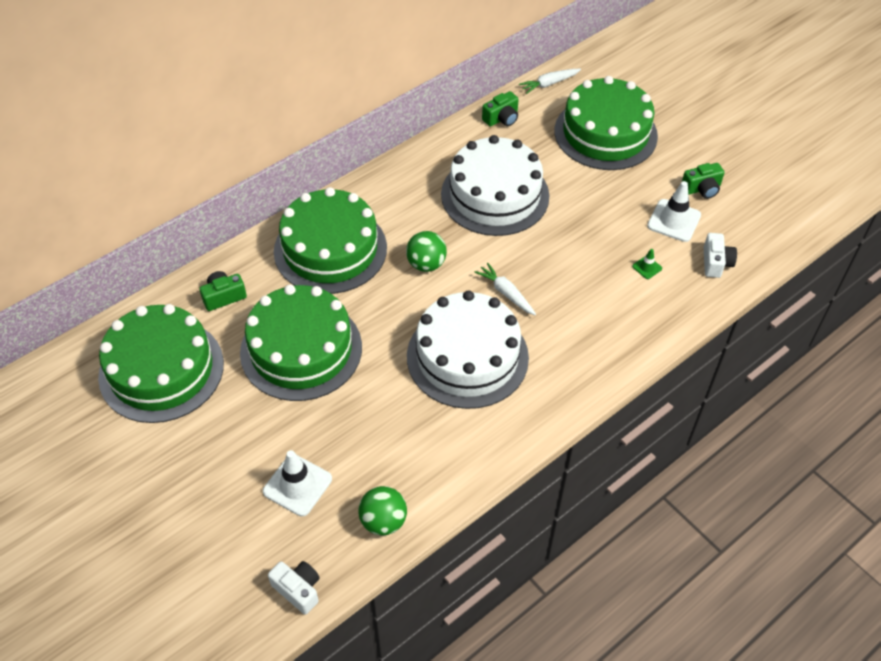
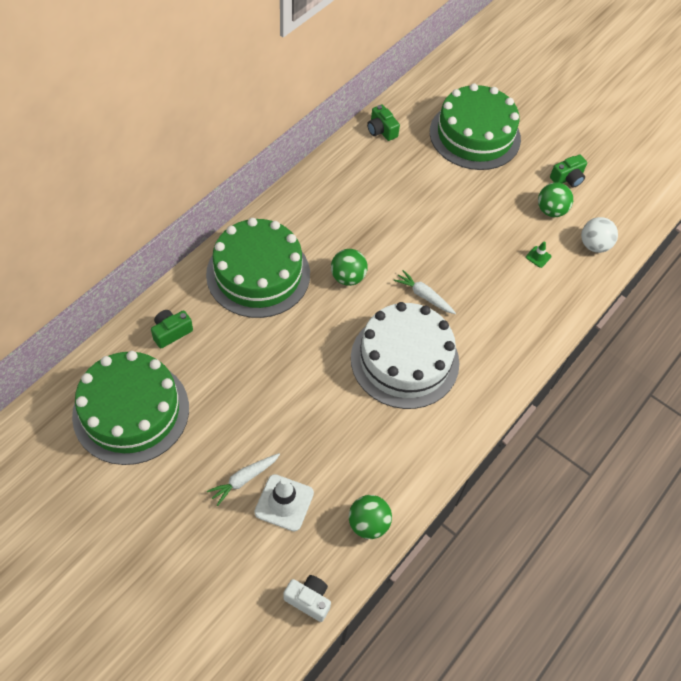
camera: 15 degrees left, 5 degrees up
(301, 349) = (255, 374): green cake -> none
(495, 195) = (392, 204): white cake -> none
(501, 118) = (381, 130): green camera -> green camera turned 105 degrees clockwise
(549, 84) = (415, 93): white carrot -> white carrot (244, 479)
(674, 220) = (551, 211): white traffic cone -> green ball
(715, 263) = (594, 245): white camera -> white ball

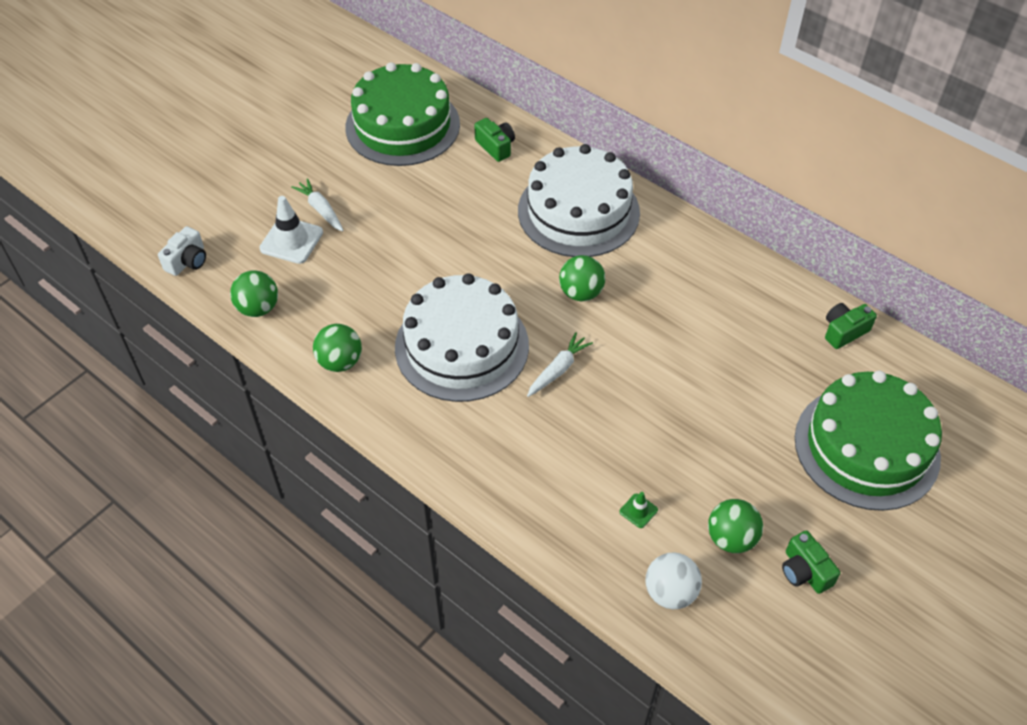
camera: 95 degrees right, 5 degrees down
(258, 274) = (578, 211): green cake -> white cake
(425, 450) = (340, 362): none -> green ball

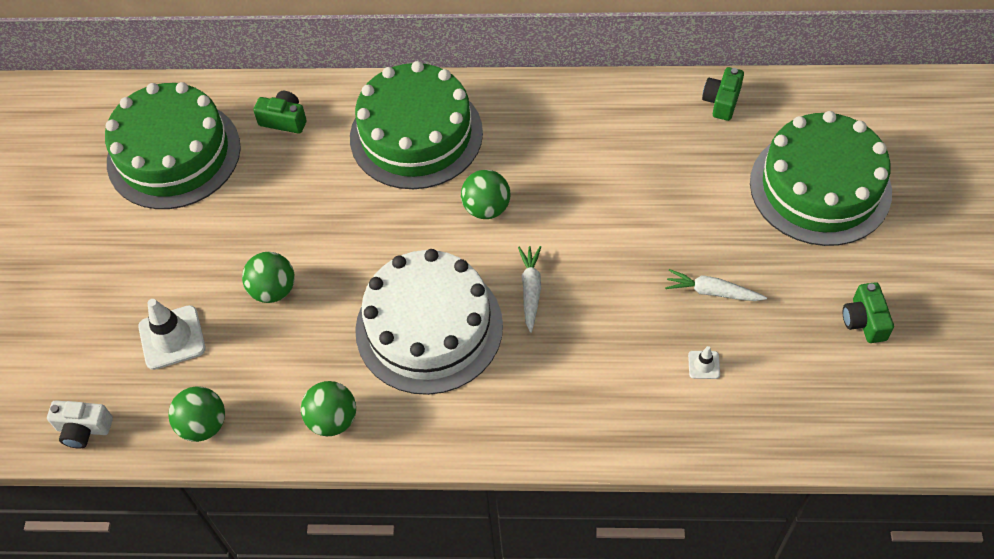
camera: 35 degrees left, 5 degrees up
(187, 261) = (83, 429): white camera -> white camera turned 105 degrees clockwise
(320, 209) = (171, 288): white carrot -> white carrot (712, 292)
(578, 211) = (416, 135): white cake -> green cake
(638, 511) = (704, 365): green traffic cone -> white traffic cone
(670, 592) = (787, 413): white ball -> none
(731, 538) = (791, 335): green ball -> green ball (273, 290)
(804, 571) = (864, 321): green camera -> green camera turned 60 degrees clockwise

